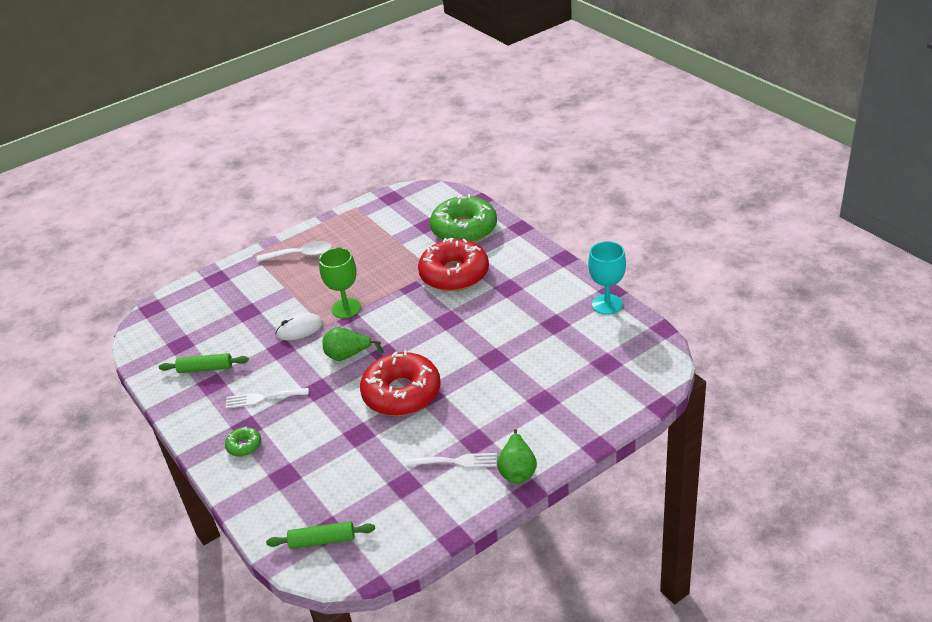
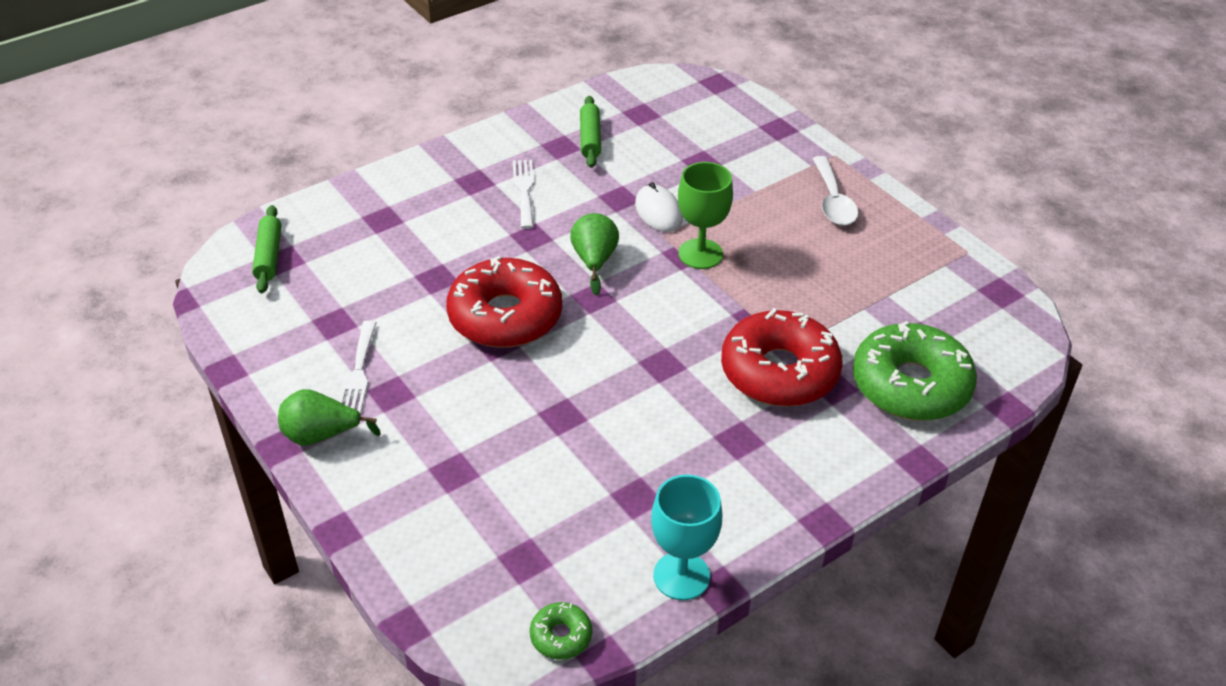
camera: 85 degrees right, 5 degrees up
(244, 445) = (443, 183): green donut -> green donut (561, 636)

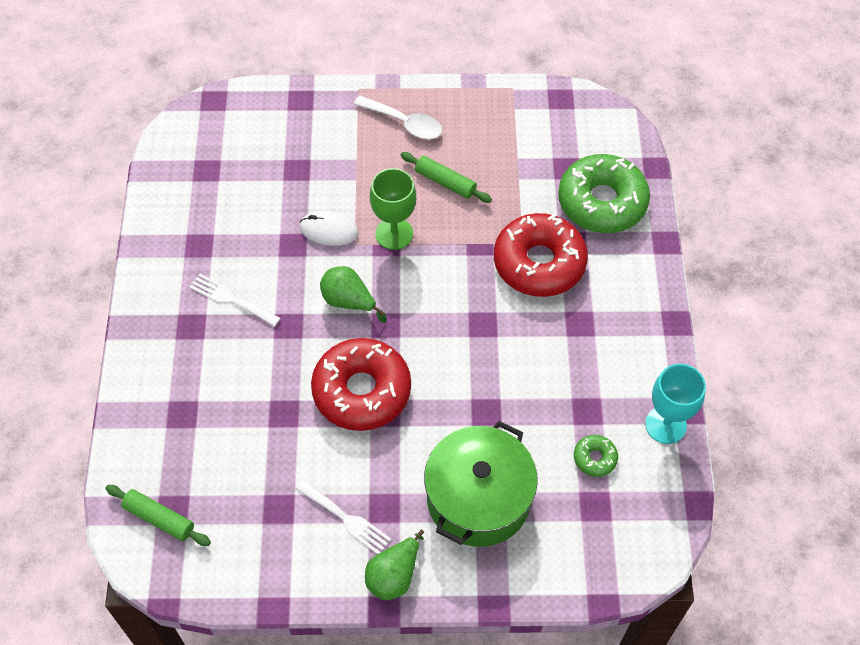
camera: 55 degrees left, 15 degrees up
(456, 458) = (478, 498): none -> green pot
(561, 636) = (668, 519): green donut -> green donut (595, 458)
(590, 138) = (207, 220): green rolling pin -> green rolling pin (445, 182)

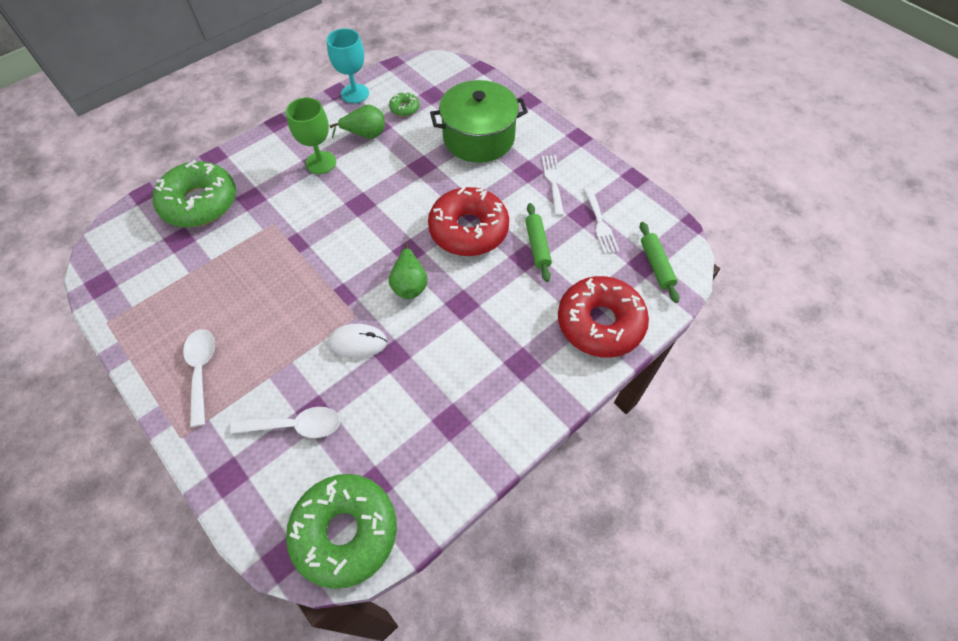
camera: 130 degrees left, 0 degrees up
(193, 139) = (345, 532): none -> green donut
(231, 299) = (476, 356): white fork -> white fork (600, 223)
(298, 153) = (296, 426): none -> white spoon
(329, 230) = (358, 342): white mouse -> white mouse turned 60 degrees counterclockwise
(394, 234) = (326, 299): green goblet -> green goblet (320, 162)
(394, 575) = (558, 143): green pear -> green pear (365, 134)
(445, 182) = (248, 301): green rolling pin -> green rolling pin (537, 246)
(539, 263) = (284, 205): red donut -> red donut (600, 323)

